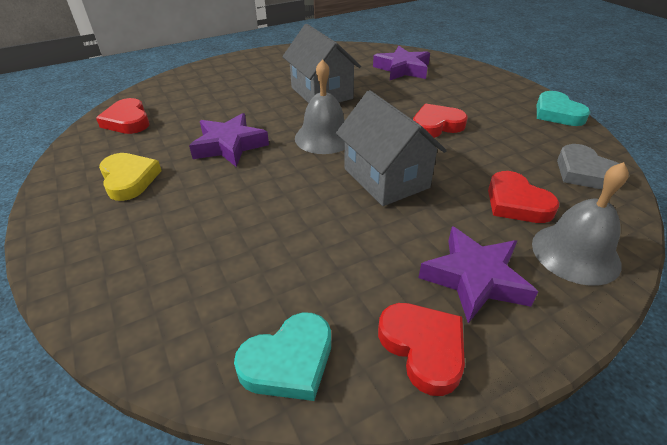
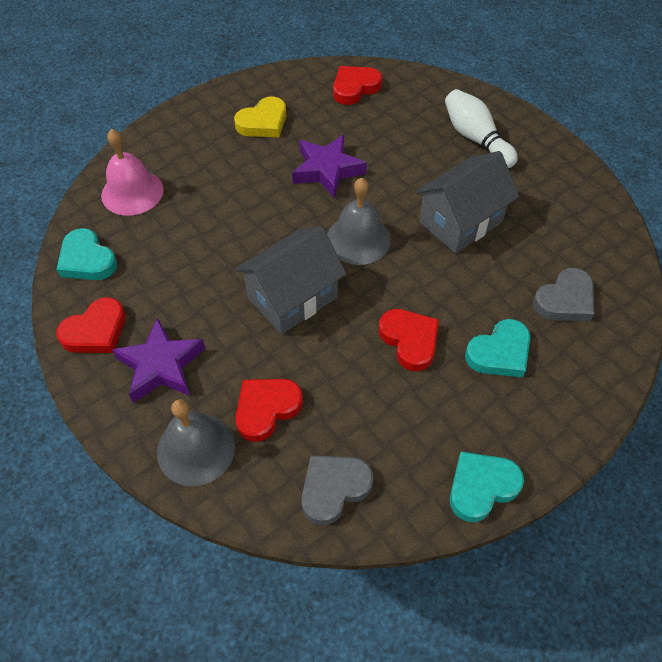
camera: 80 degrees right, 15 degrees up
(174, 304) = (132, 192): none -> pink bell
(237, 77) = (476, 139): none -> white bowling pin
(402, 69) = (565, 300): purple star -> grey heart
(446, 94) = (499, 353): none -> turquoise heart

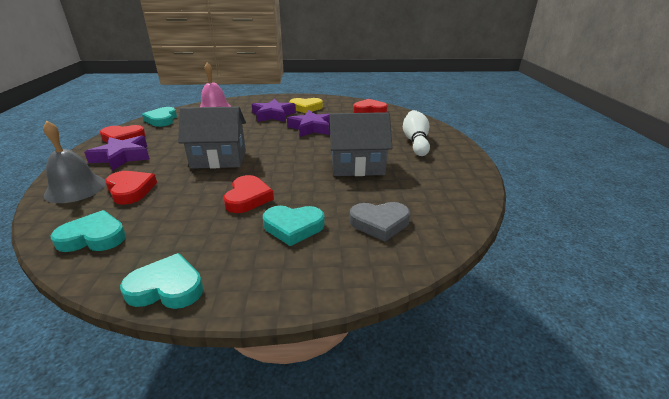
camera: 35 degrees right, 25 degrees down
(239, 164) = (273, 115): none -> purple star
(266, 409) = (130, 190): red heart -> red heart turned 60 degrees clockwise
(333, 489) = (93, 237): grey heart -> turquoise heart
(358, 239) = (287, 152): grey bell -> none

